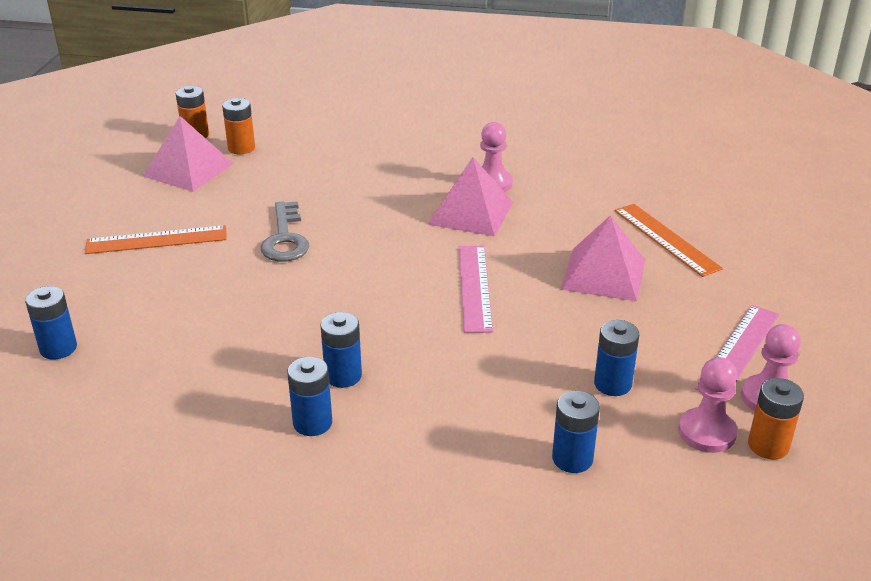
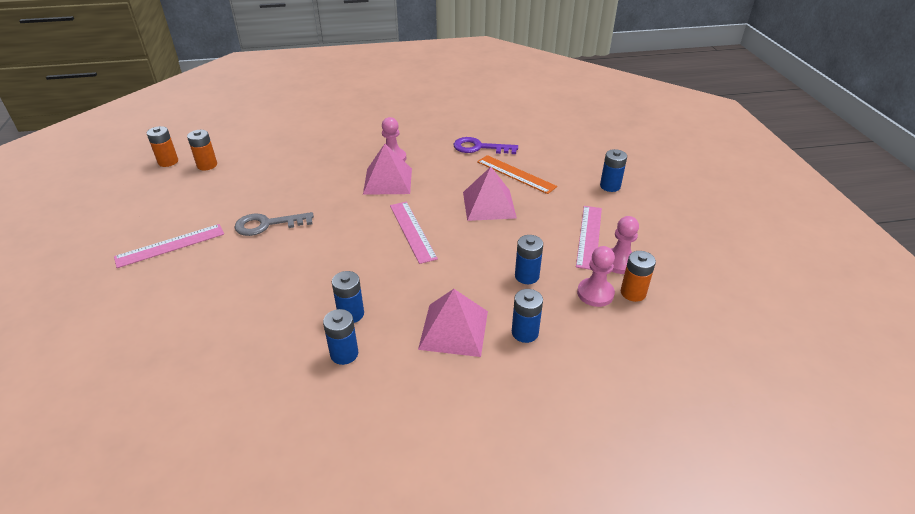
camera: 20 degrees left, 5 degrees up
(58, 348) = (125, 347): blue battery -> blue battery (610, 186)
(156, 240) = (170, 245): orange ruler -> pink ruler
(188, 169) = (173, 188): pink pyramid -> pink pyramid (453, 329)
(285, 239) = (267, 224): grey key -> grey key turned 105 degrees clockwise
(627, 191) = (479, 147): none -> purple key

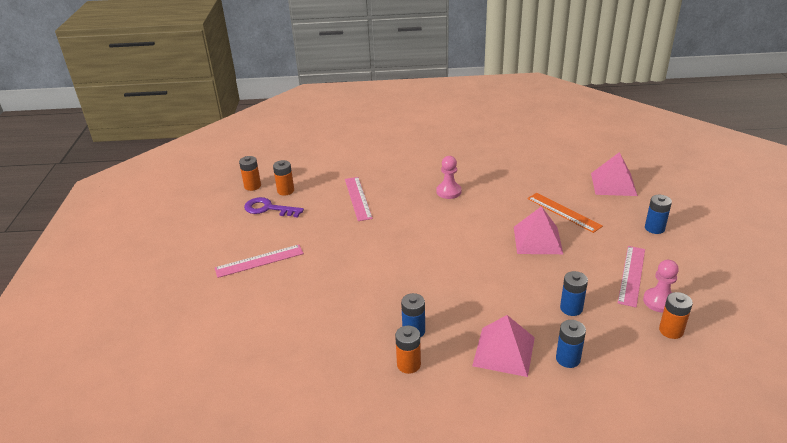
camera: 10 degrees right, 5 degrees down
(267, 224) = (339, 247): grey key -> none
(344, 354) = (408, 364): blue battery -> orange battery
(387, 181) = (444, 212): pink pyramid -> pink pyramid (613, 184)
(412, 231) = (467, 260): pink ruler -> pink ruler (358, 198)
(479, 147) = (529, 185): purple key -> purple key (268, 208)
(595, 293) = (635, 329): pink pawn -> none

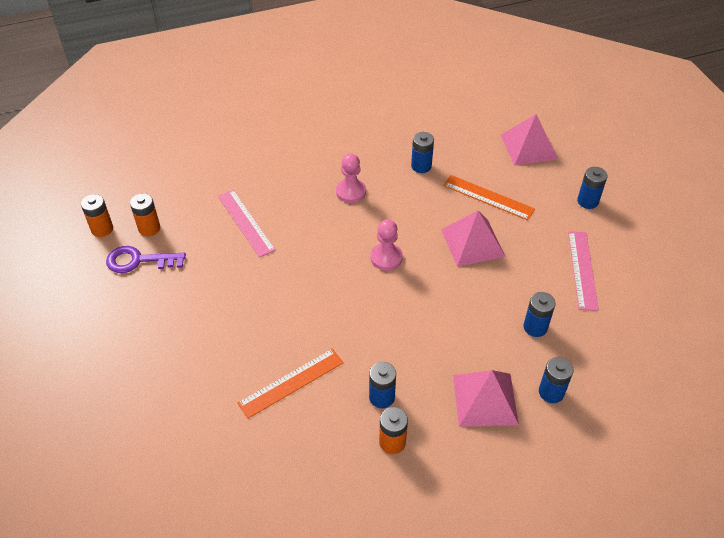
camera: 20 degrees left, 15 degrees up
(259, 261) = (162, 342): pink ruler -> none
(344, 306) = (291, 382): none -> orange ruler
(514, 184) = (421, 166): none -> blue battery
(659, 301) = (618, 297): pink pawn -> pink pawn (386, 258)
(671, 330) = (638, 332): orange battery -> none

